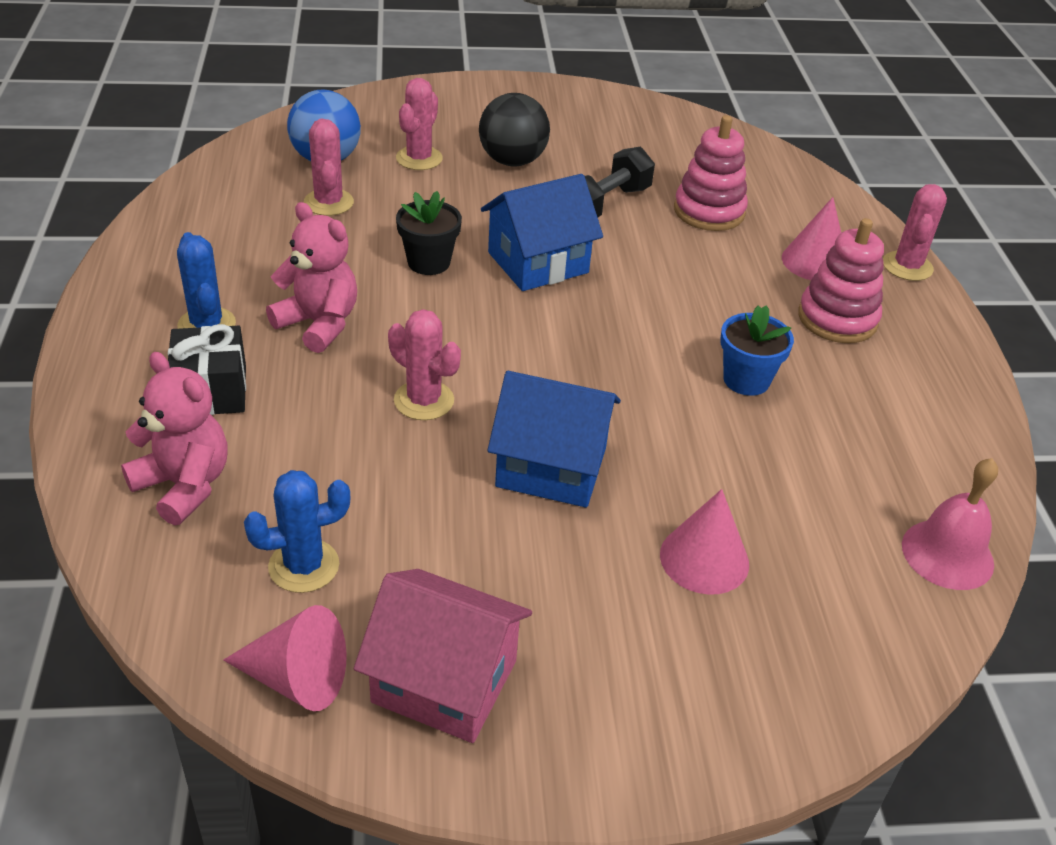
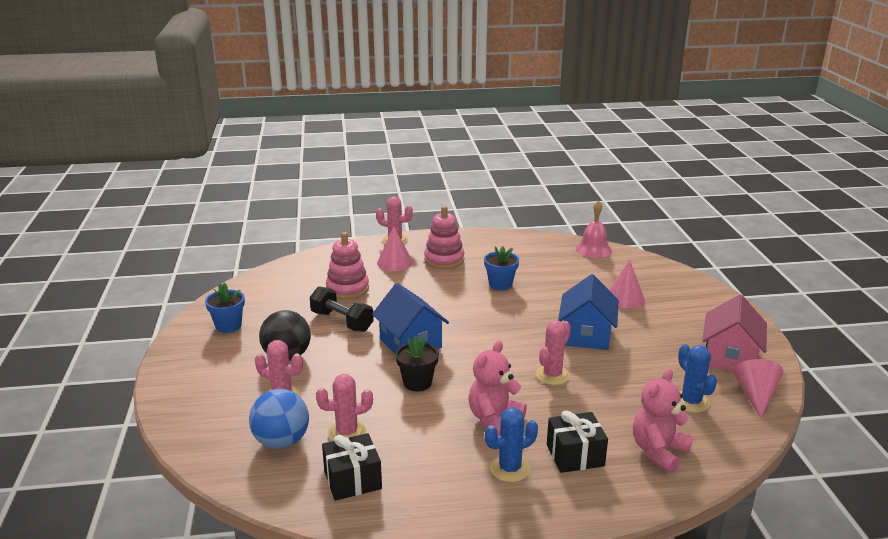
camera: 90 degrees left, 15 degrees down
(236, 204) = (352, 480): none -> black gift
(594, 118) = (228, 326): none -> blue flower pot

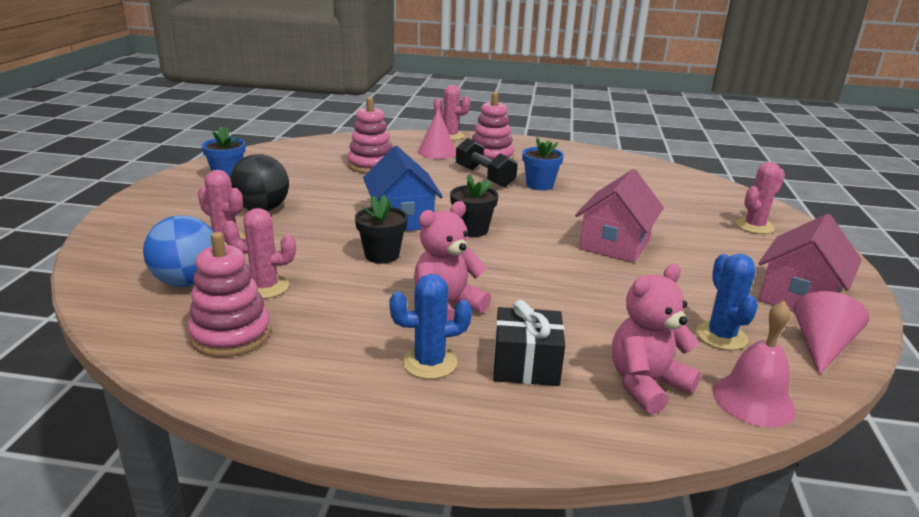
camera: 15 degrees right, 0 degrees up
(342, 321) = (343, 190): black dumbbell -> black dumbbell (484, 177)
(352, 480) = (231, 335): black gift -> pink stacking toy
(472, 343) = (472, 230): none -> black flower pot
(552, 375) = (548, 275): pink cactus -> pink cactus (754, 226)
(586, 335) = (614, 244): blue house -> pink house
(593, 249) = (667, 171): pink bell -> pink bell (753, 400)
(625, 298) = (682, 218): pink cone -> none

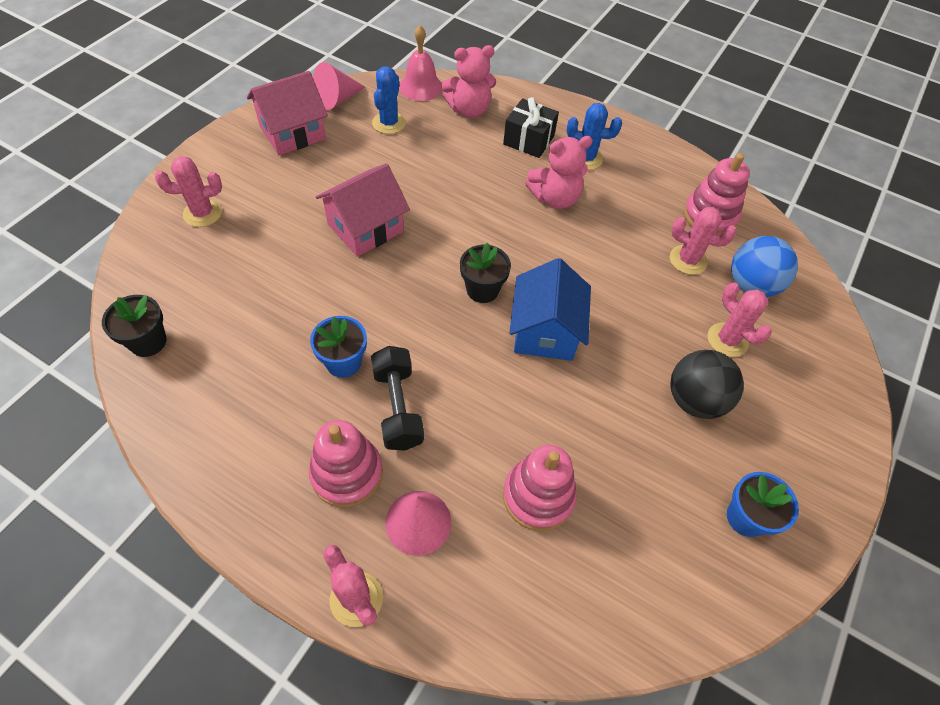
camera: 160 degrees left, 30 degrees up
(382, 255) = (584, 274): black flower pot -> black flower pot (148, 342)

